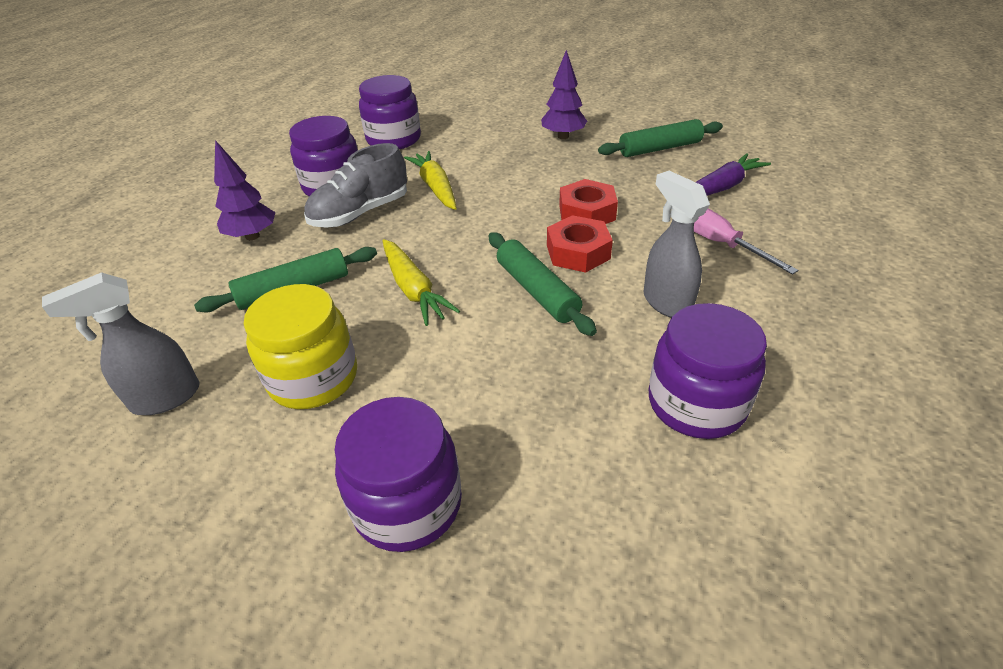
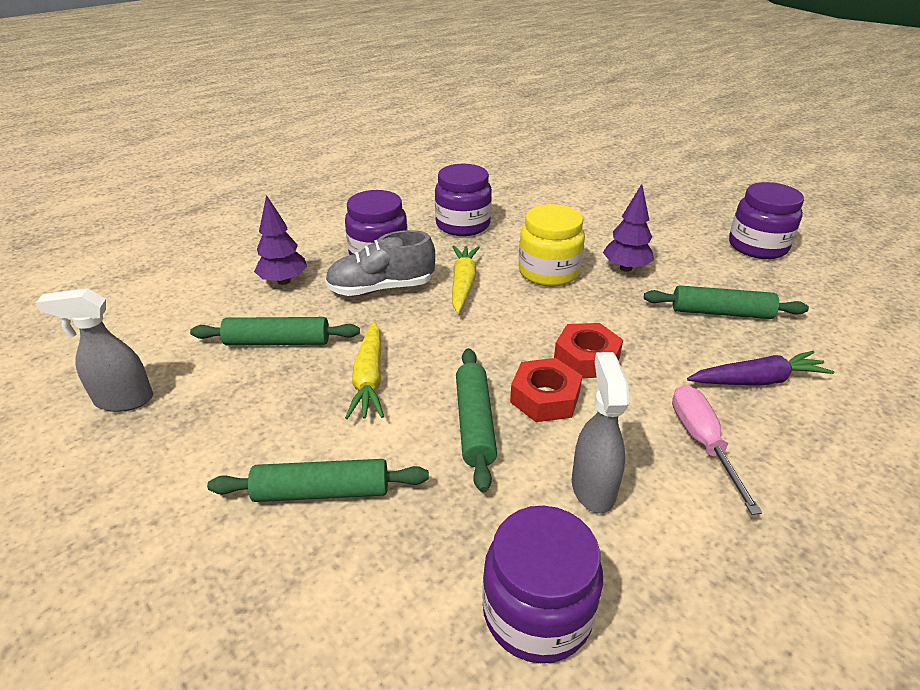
camera: 25 degrees right, 5 degrees down
(313, 378) = (232, 429): yellow jar -> yellow jar (548, 272)
(407, 504) = (213, 579): purple jar -> purple jar (757, 246)
(448, 393) = (322, 491): none -> green rolling pin

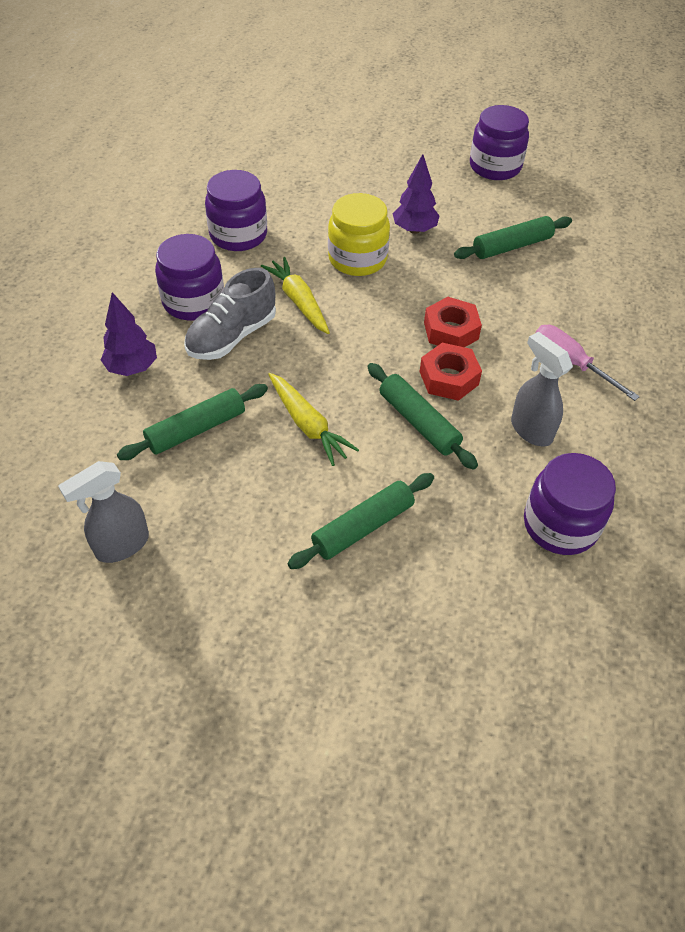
camera: 35 degrees left, 15 degrees up
(757, 380) = (571, 297): purple carrot -> none

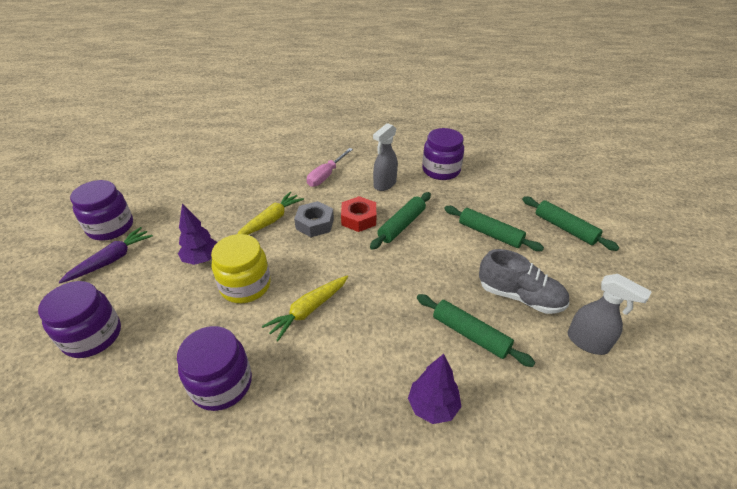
camera: 105 degrees left, 10 degrees down
(193, 301) = (331, 388): purple jar -> purple jar (92, 336)
(232, 336) = (365, 343): grey shoe -> grey shoe (520, 296)
(307, 424) = (431, 274): yellow carrot -> yellow carrot (271, 220)
(436, 169) = (111, 260): none -> purple carrot
(451, 330) = (315, 224): red nut -> grey nut
(512, 246) = (217, 208): green rolling pin -> green rolling pin (565, 228)

